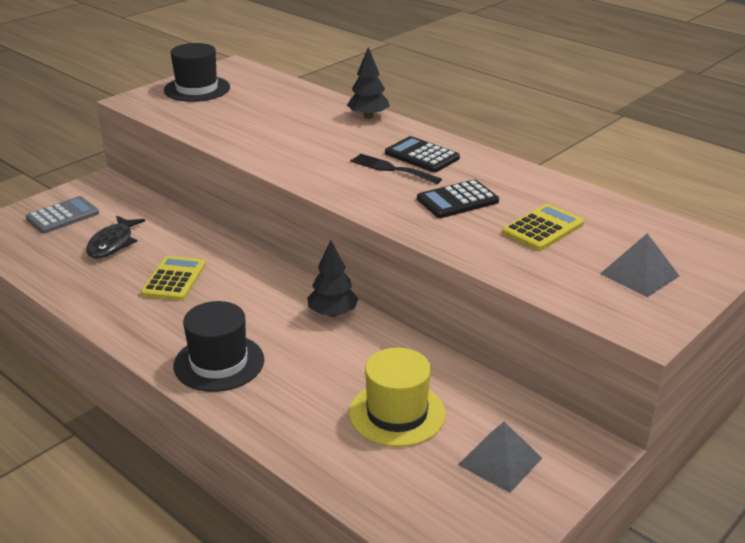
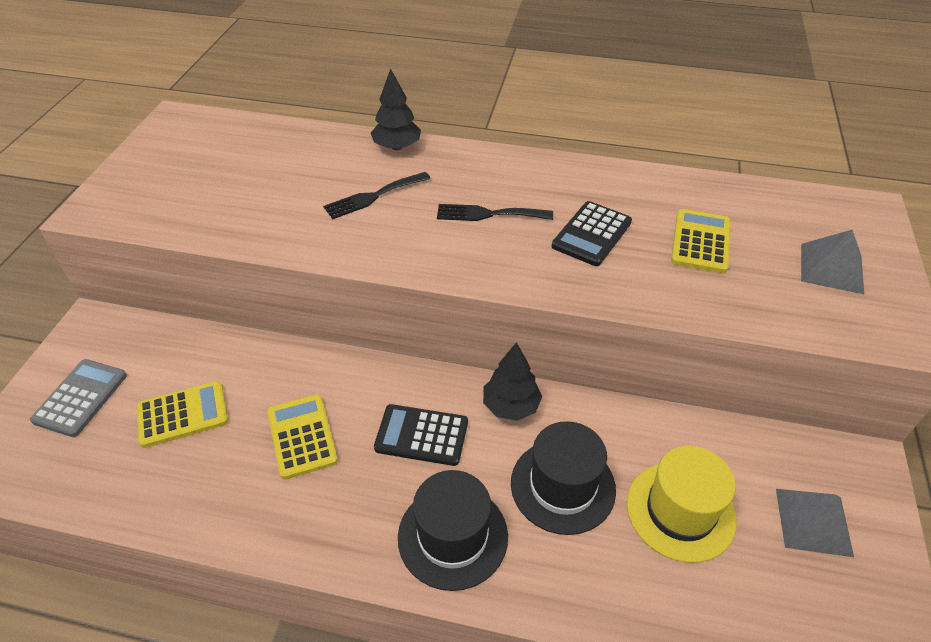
camera: 30 degrees left, 15 degrees up
(113, 244) = (182, 414): black fish -> yellow calculator
(197, 89) = (161, 167): black hat -> black hat (562, 486)
(319, 138) = (373, 196): none -> black fork
(422, 156) = (501, 184): black calculator -> black calculator (421, 435)

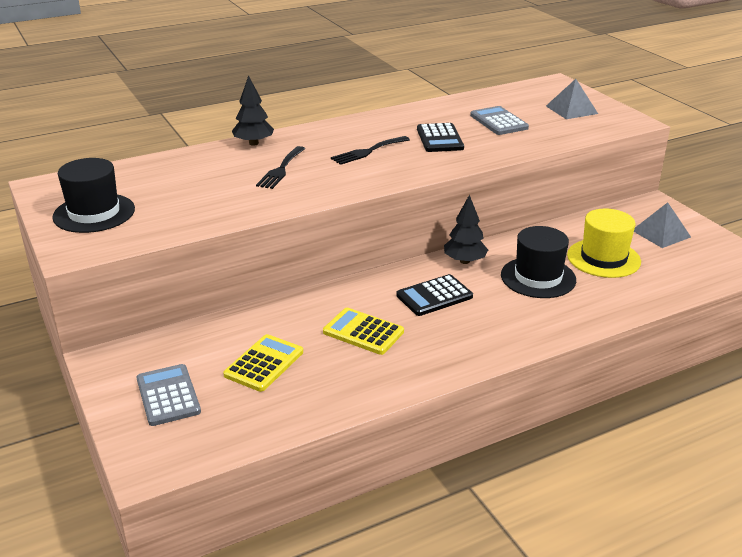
camera: 40 degrees left, 15 degrees down
(452, 536) = (513, 324): black hat -> black hat (94, 213)
(700, 241) = (498, 122): yellow calculator -> grey calculator

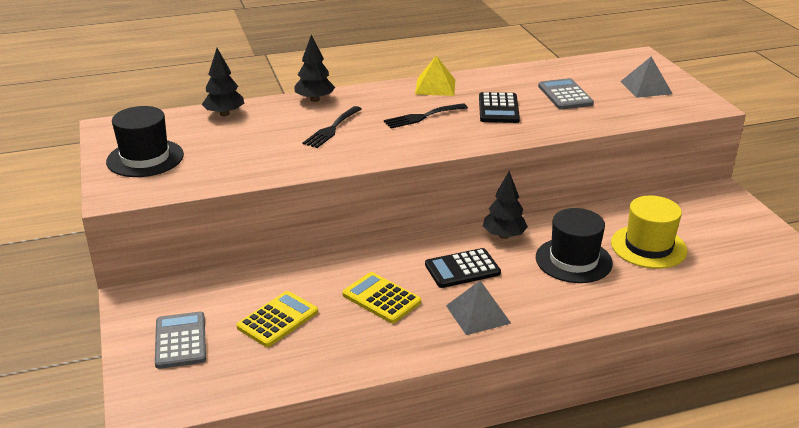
camera: 10 degrees right, 0 degrees up
(164, 164) = (224, 114): none -> black tree
(370, 123) = (435, 86): none -> yellow pyramid
(661, 233) = (718, 226): grey pyramid -> grey pyramid (478, 314)

